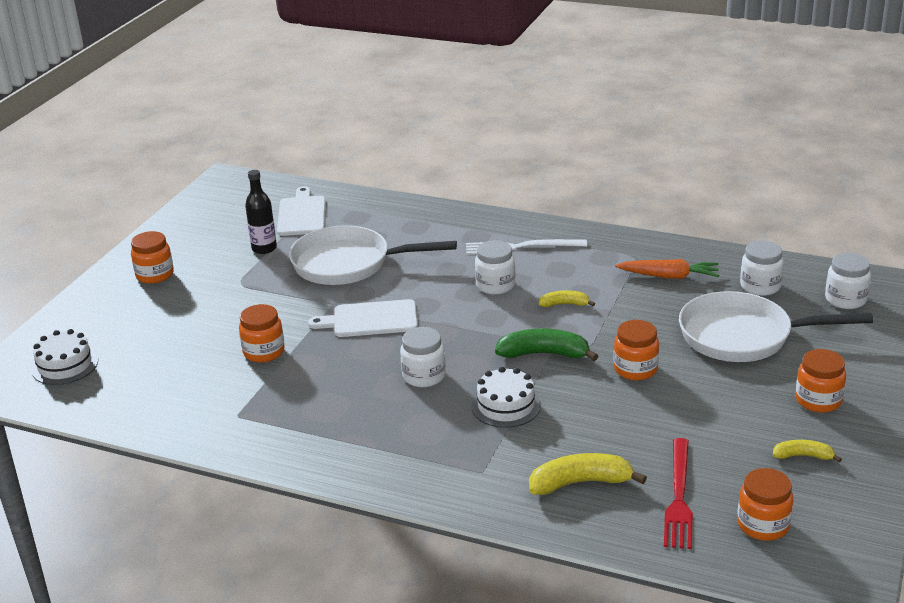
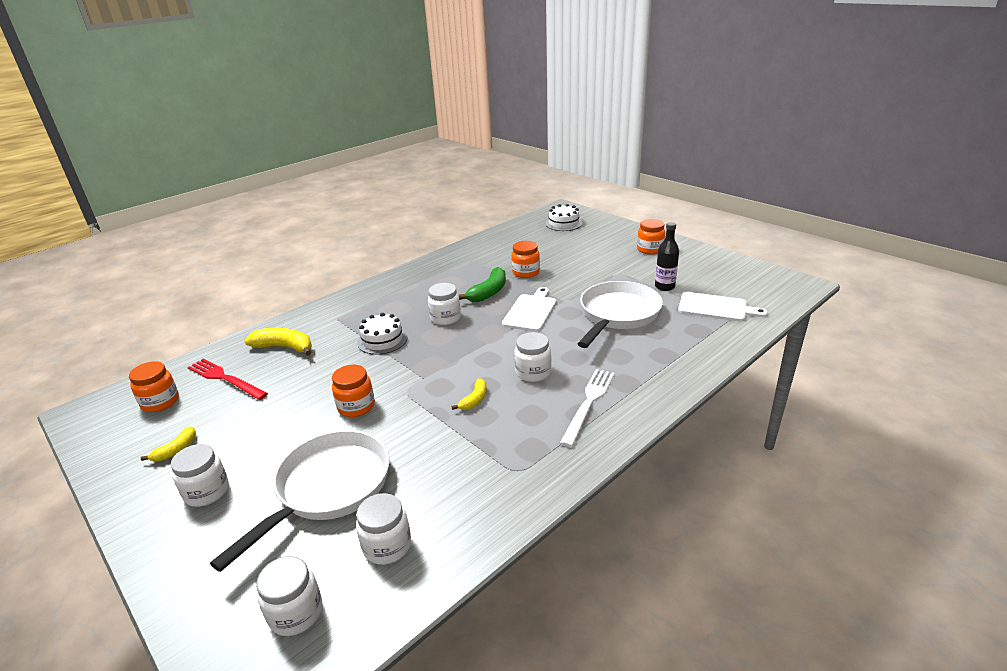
camera: 115 degrees right, 0 degrees up
(544, 354) = (419, 370): green banana -> green banana (489, 292)
(580, 483) = (284, 347): yellow banana -> yellow banana turned 90 degrees counterclockwise
(669, 276) = (464, 482): orange carrot -> none
(818, 400) = (207, 492): orange jar -> white jar

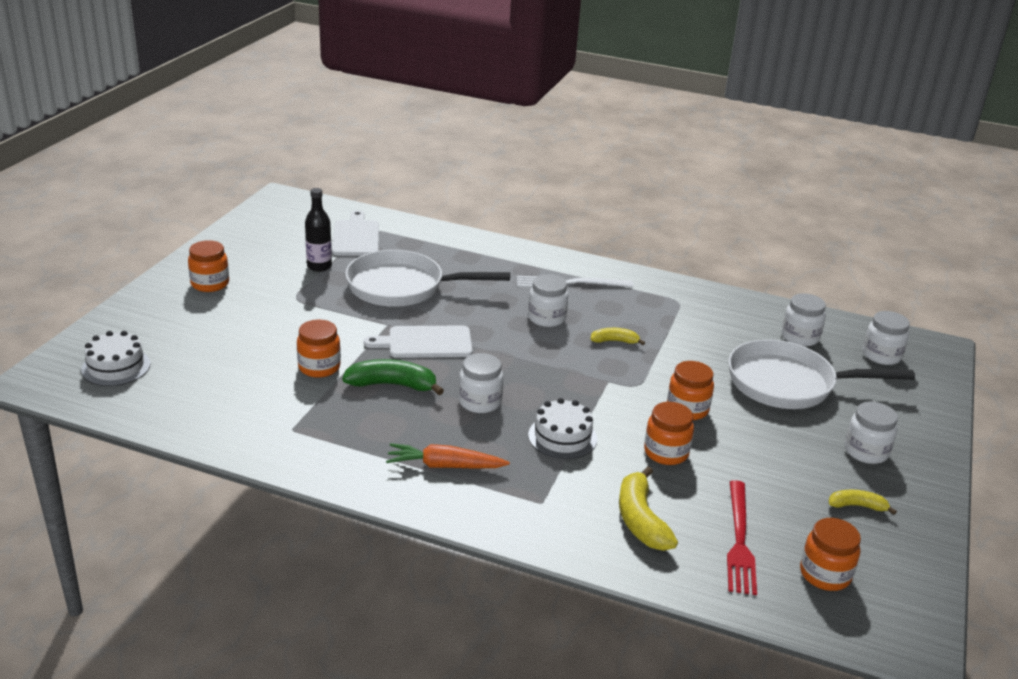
camera: 120 degrees left, 0 degrees up
(324, 378) = (666, 452): none -> orange jar
(397, 296) = (445, 466): none -> orange carrot

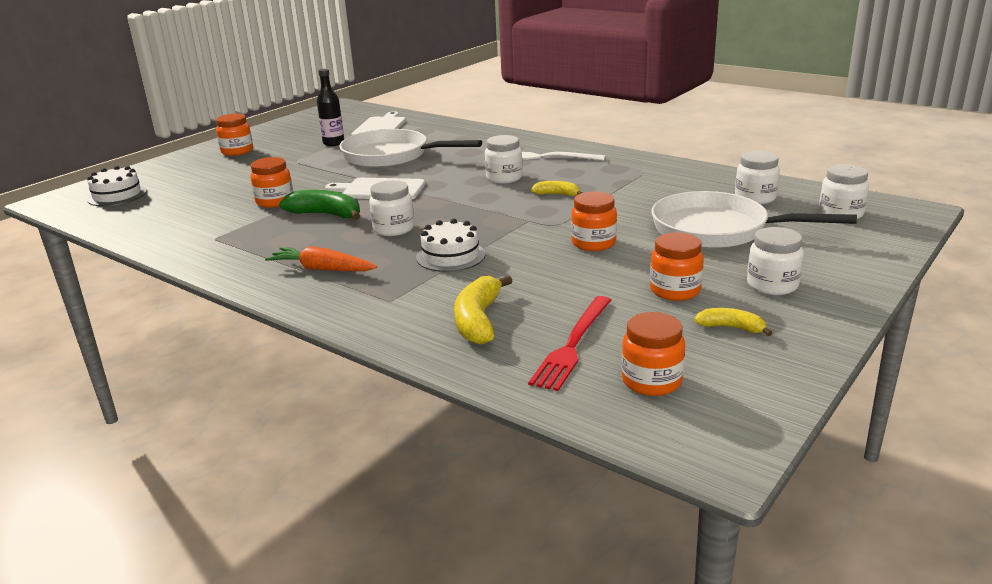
camera: 20 degrees right, 5 degrees down
(666, 452) = (546, 273): orange jar -> orange jar (675, 290)

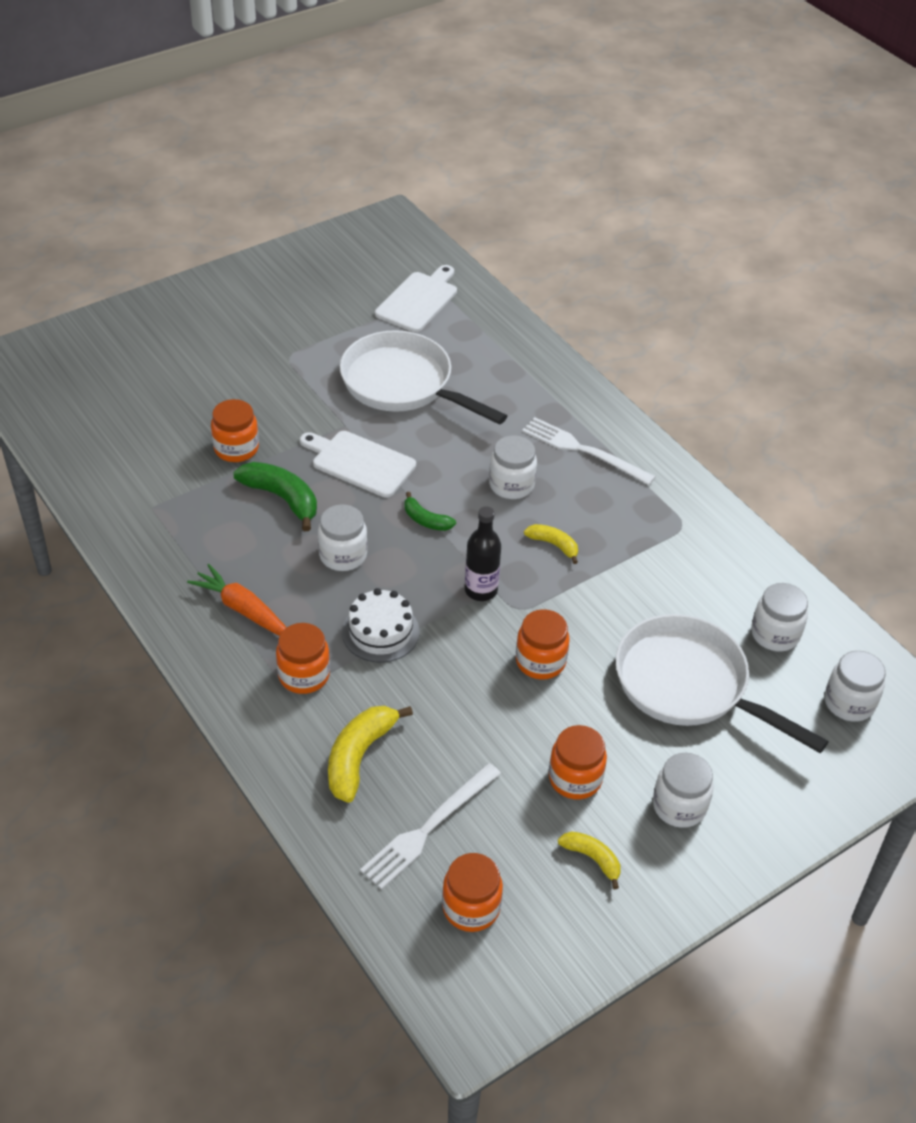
camera: 15 degrees right, 20 degrees up
(117, 195) = (71, 373): white cake -> none
(237, 151) = (228, 308): orange jar -> orange jar (304, 675)
(333, 143) = (347, 325): black bottle -> black bottle (481, 590)
(450, 202) = (426, 520): none -> green banana
(573, 344) = (429, 828): red fork -> white fork

